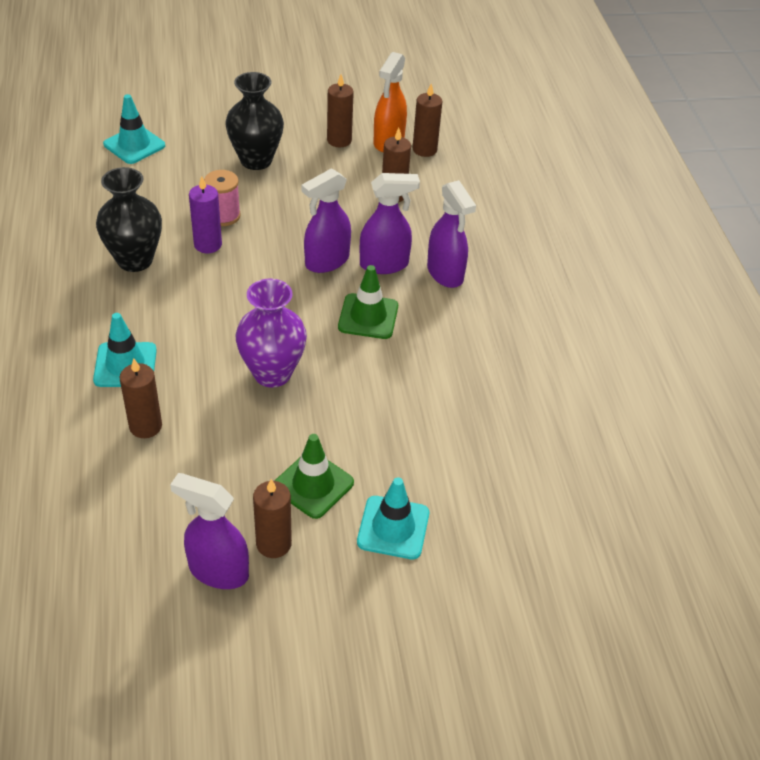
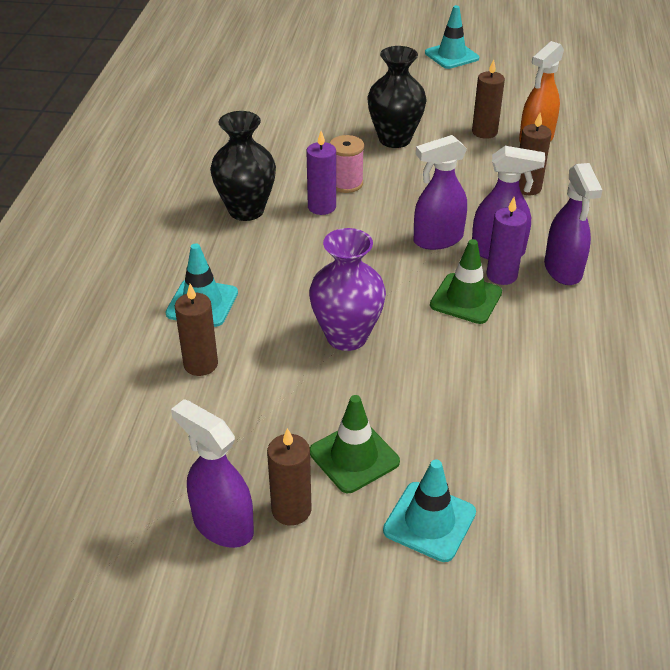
camera: 20 degrees right, 5 degrees down
(134, 145) = (282, 112): turquoise traffic cone -> turquoise traffic cone (451, 56)
(393, 288) = (501, 275): none -> purple candle
(424, 149) = (572, 151): brown candle -> none

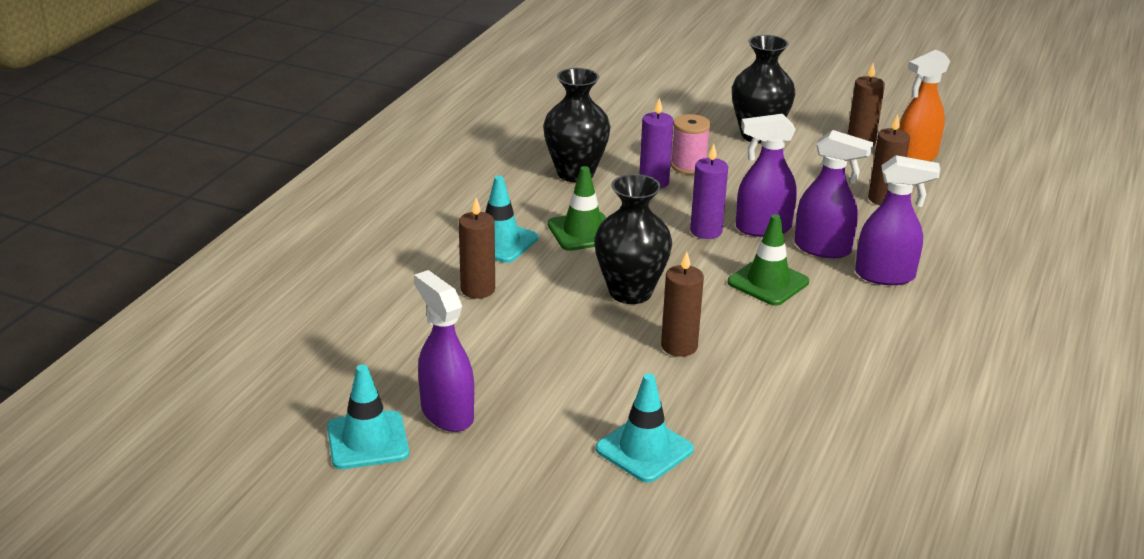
camera: 15 degrees right, 10 degrees down
(291, 510) = (515, 415): brown candle -> brown candle (679, 346)
(347, 336) = (630, 292): purple vase -> black vase
(354, 457) = (594, 387): green traffic cone -> green traffic cone (583, 232)
(451, 56) = (858, 69): turquoise traffic cone -> turquoise traffic cone (367, 440)
(501, 275) = (816, 269): purple candle -> purple candle (706, 231)
(563, 270) = (885, 276): purple spray bottle -> purple spray bottle turned 90 degrees counterclockwise

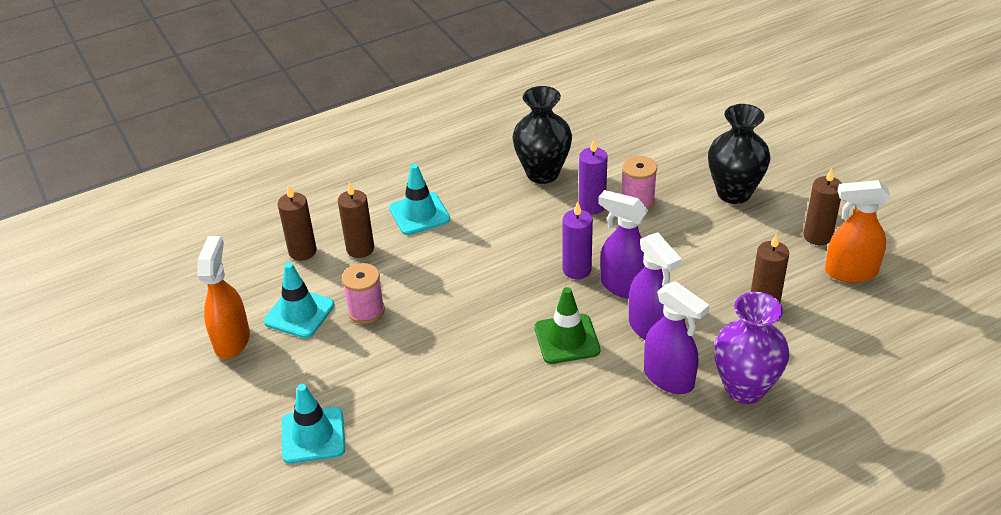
camera: 40 degrees right, 10 degrees up
(367, 440) = (168, 337): turquoise traffic cone -> turquoise traffic cone (299, 313)
(446, 413) = (232, 340): purple spray bottle -> orange spray bottle
(555, 334) = (366, 311): none -> pink spool
(583, 232) = (486, 230): green traffic cone -> none
(630, 292) = (456, 299): black vase -> none
(679, 346) = (434, 363): brown candle -> brown candle (302, 251)
(948, 259) = (745, 388): none -> purple vase

